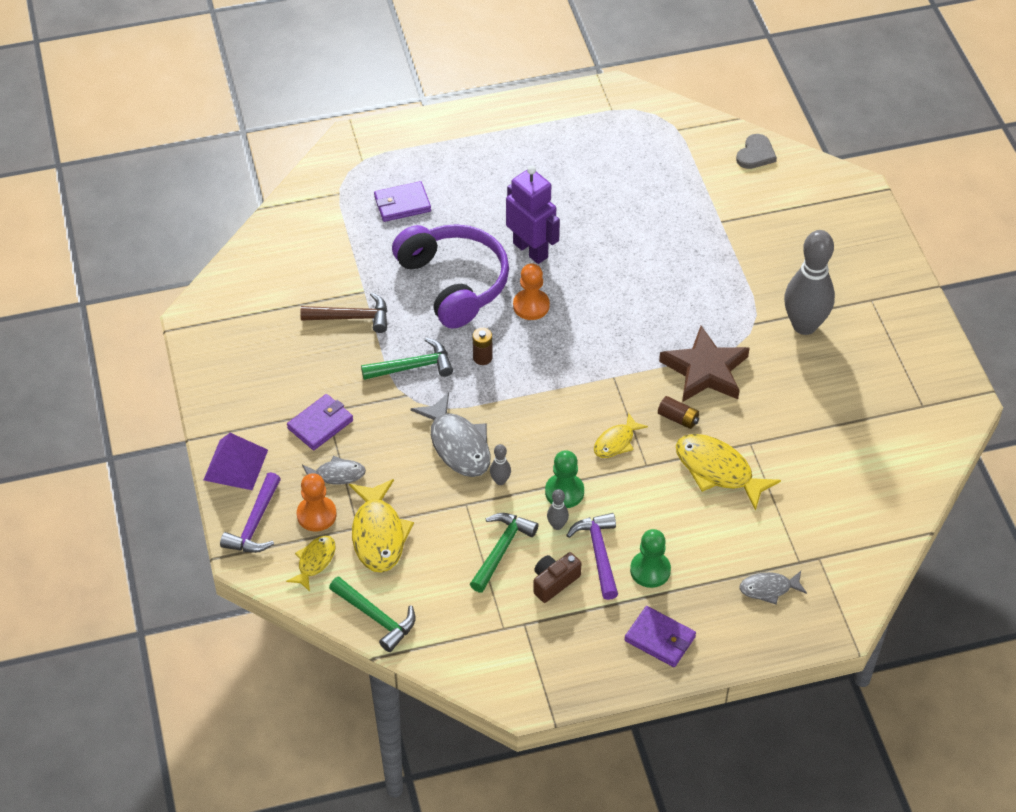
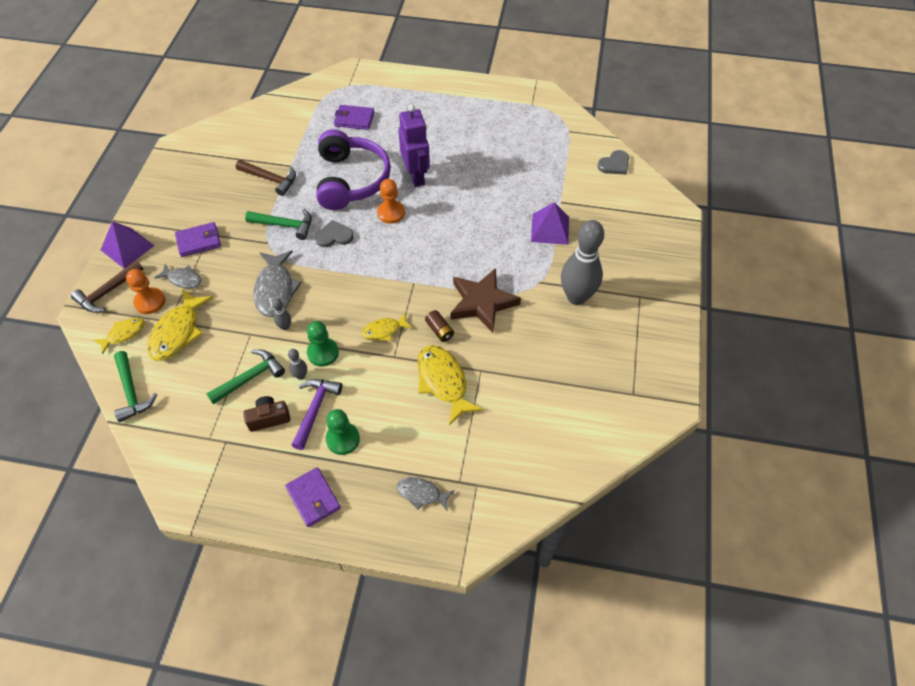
camera: 25 degrees right, 5 degrees up
(255, 524) = (108, 292): purple hammer -> brown hammer
(482, 357) = (334, 236): brown battery -> grey heart
(728, 258) = (550, 229): none -> purple pyramid

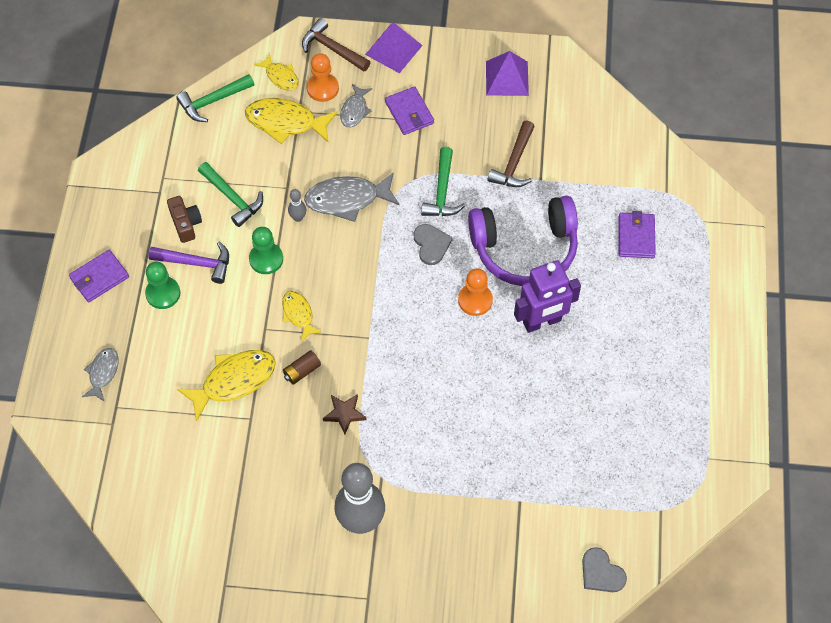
camera: 85 degrees right, 5 degrees up
(301, 376) = (236, 243): grey bowling pin -> none
(482, 303) = (344, 414): brown star -> brown star, size x0.50
(550, 229) = (469, 488): purple pyramid -> purple pyramid (507, 78)

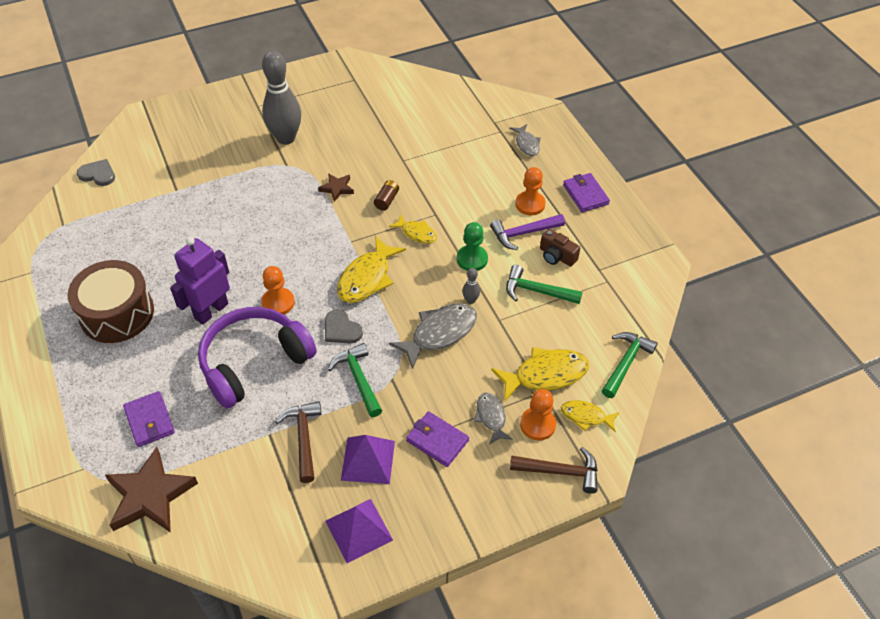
camera: 150 degrees right, 10 degrees down
(99, 277) = (585, 194): purple wallet -> purple wallet turned 45 degrees counterclockwise
(163, 293) = (530, 204): green pawn -> orange pawn
(234, 381) = (432, 175): yellow fish -> yellow fish (367, 278)
(393, 49) = (498, 503): purple pyramid -> purple pyramid (368, 460)
(633, 362) = (117, 313): none -> brown drum
(655, 174) = (150, 495): none -> brown star

